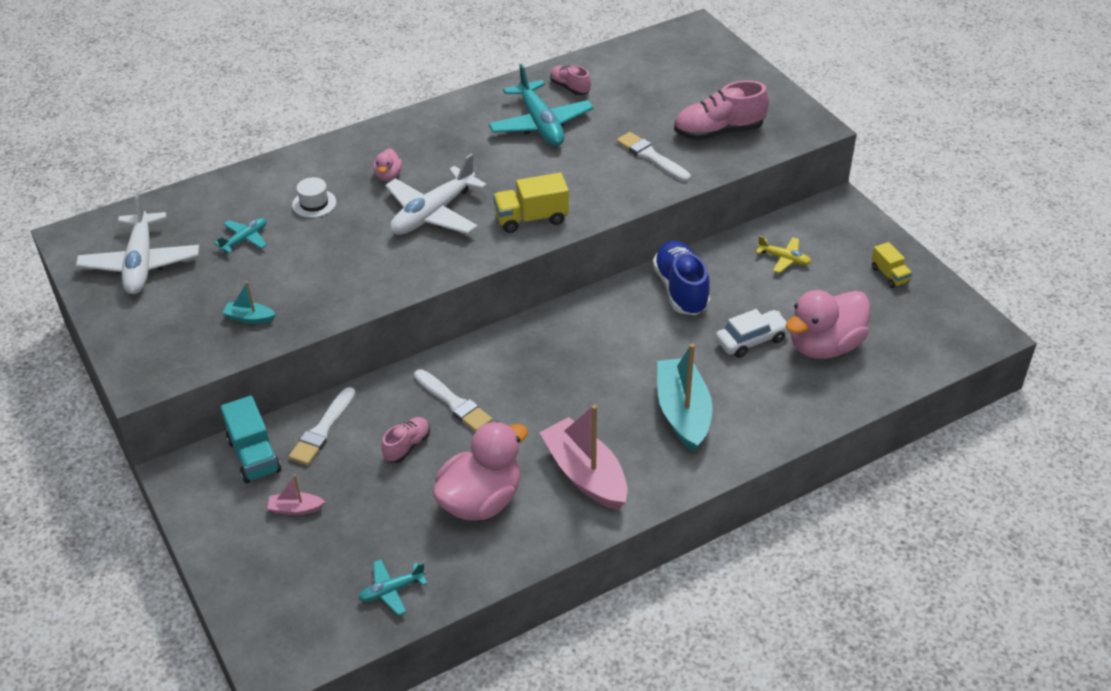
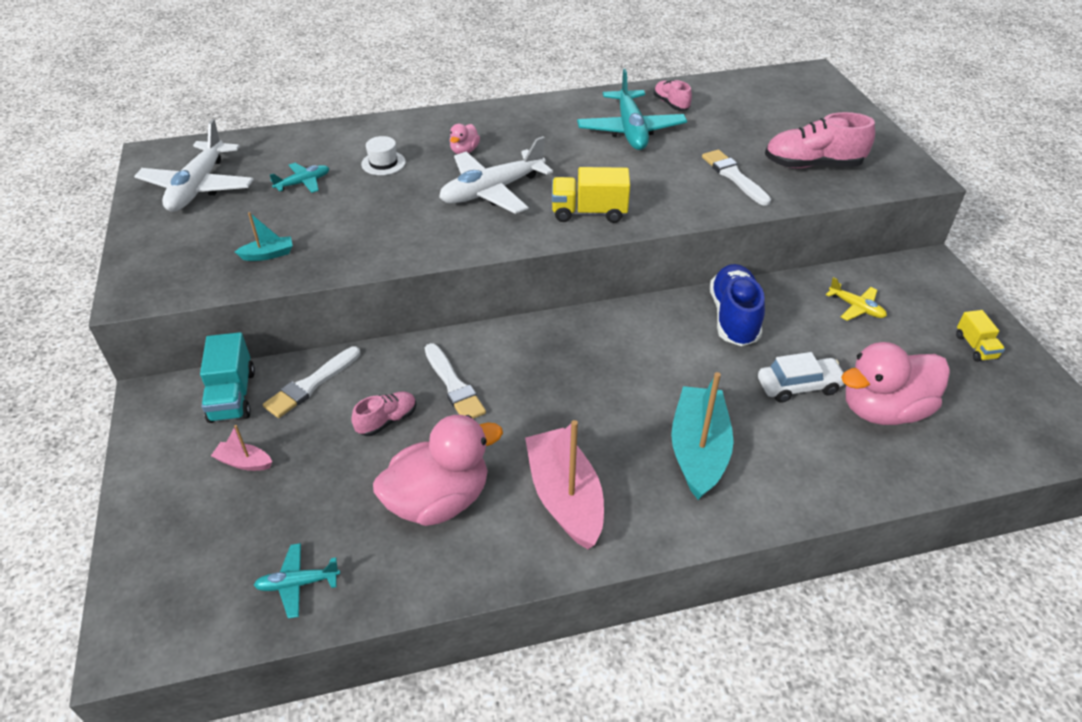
camera: 15 degrees right, 0 degrees up
(249, 318) = (268, 255): turquoise boat -> turquoise boat turned 135 degrees clockwise

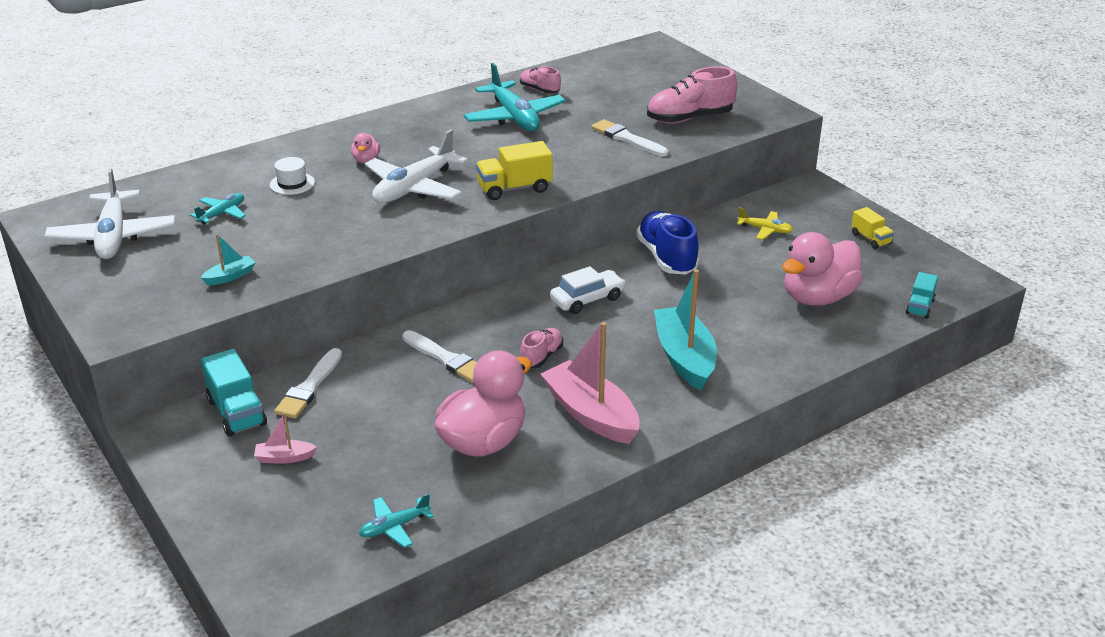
camera: 20 degrees left, 10 degrees down
(387, 421) = (400, 398): pink shoe -> pink shoe (541, 357)
(799, 386) = (744, 295): white car -> white car (587, 299)
(1004, 454) = (920, 307): none -> turquoise truck

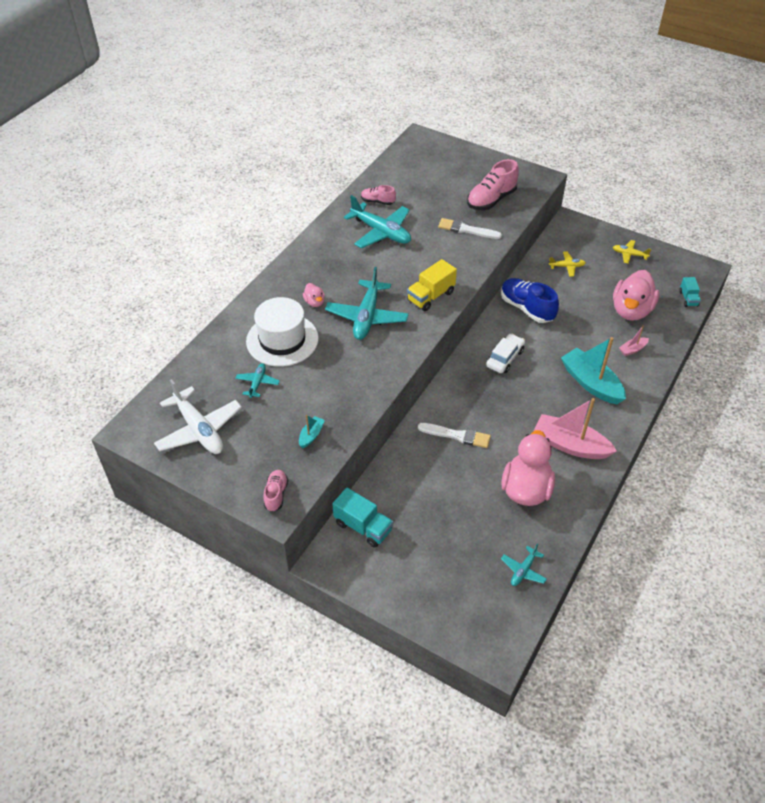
camera: 25 degrees left, 15 degrees up
(284, 458) = (420, 548): pink boat -> pink boat (632, 349)
(292, 183) = (282, 340): white hat -> white hat, size x2.21
(309, 387) = (392, 489): white brush -> none
(414, 188) = (367, 317): white plane -> turquoise plane
(541, 357) = (511, 413): pink shoe -> pink shoe (276, 494)
(870, 239) = (629, 254): yellow truck -> yellow plane

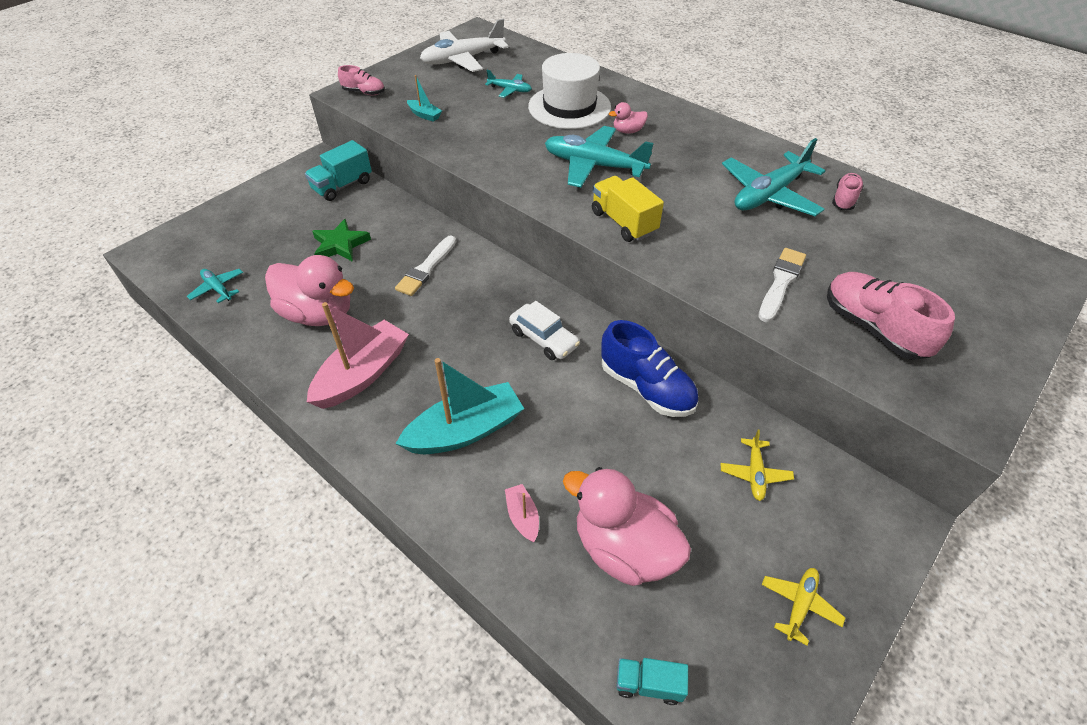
camera: 100 degrees right, 0 degrees up
(445, 501) = (340, 245): none -> green star
(526, 308) = (646, 387): blue shoe -> blue shoe turned 75 degrees clockwise

